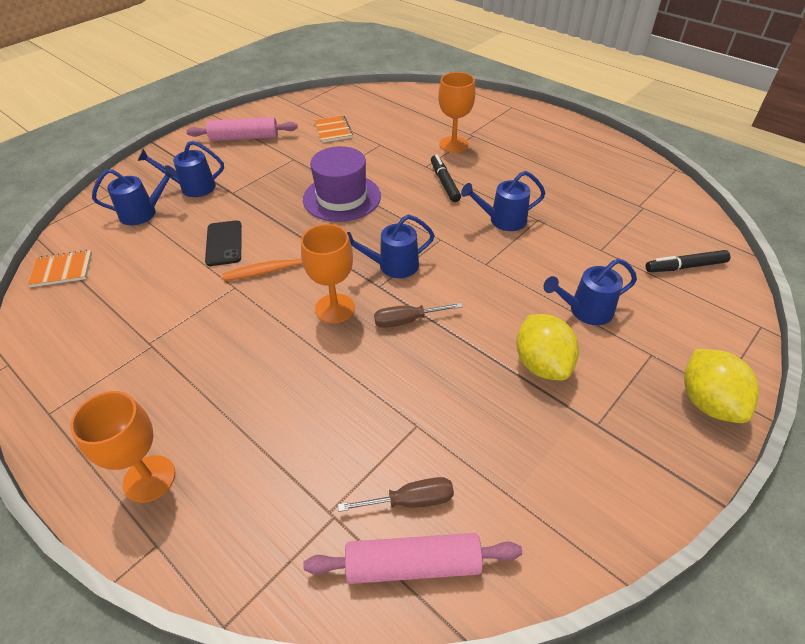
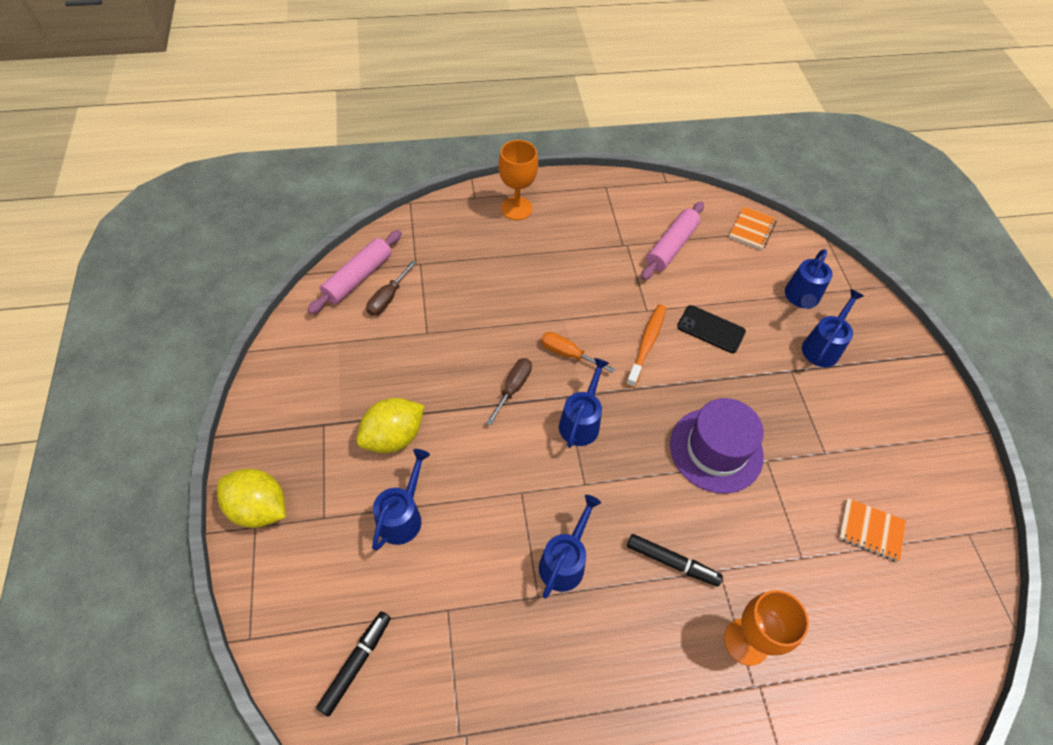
camera: 125 degrees right, 10 degrees up
(244, 138) = (905, 433): pink rolling pin -> pink rolling pin (671, 246)
(335, 308) = (567, 354): orange goblet -> orange screwdriver
(542, 364) = (393, 437): yellow lemon -> yellow lemon turned 60 degrees counterclockwise

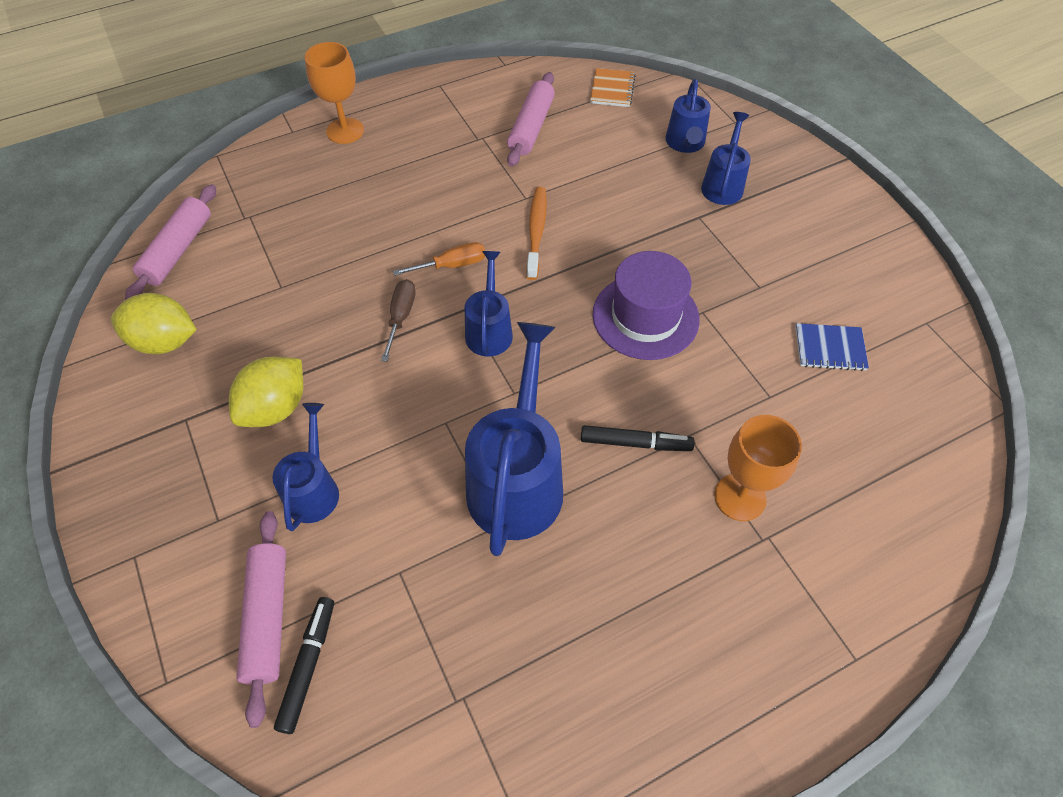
camera: 15 degrees left, 0 degrees up
(259, 508) = (133, 534): yellow lemon -> yellow lemon (165, 342)
(338, 612) = (268, 617): none -> pink rolling pin
(388, 298) = (222, 262): brown screwdriver -> none
(565, 561) = (517, 478): blue watering can -> blue watering can, size x1.80
(567, 354) = (452, 265): orange screwdriver -> orange screwdriver turned 150 degrees clockwise
(711, 329) = (601, 198): black phone -> none
(870, 530) = (830, 348): orange notebook -> blue notebook

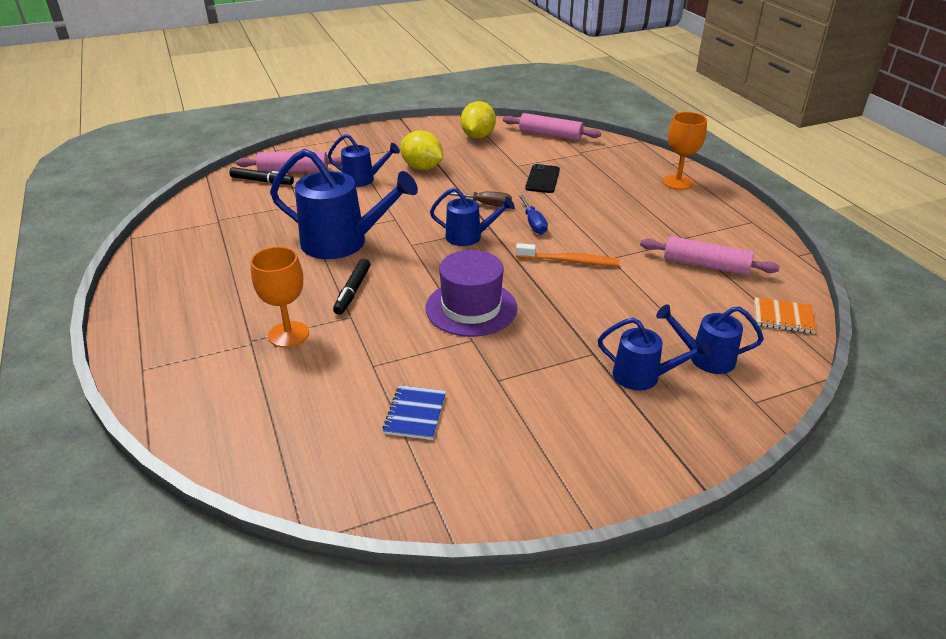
camera: 95 degrees right, 20 degrees down
(327, 257) = (542, 179): none -> black phone
(452, 265) = (533, 223): orange screwdriver -> blue screwdriver

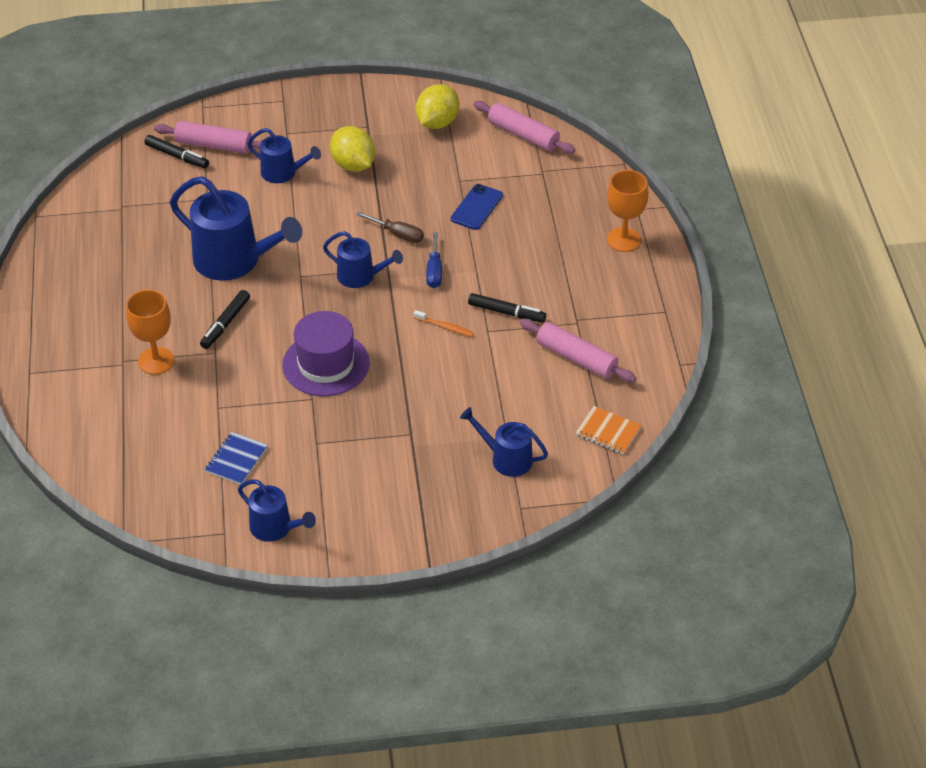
camera: 15 degrees right, 10 degrees up
(542, 179) = (477, 207): black phone -> blue phone
(569, 261) = (445, 327): orange toothbrush -> orange toothbrush, size x0.62
(618, 242) = (506, 313): none -> black marker
(643, 377) = (440, 465): blue watering can -> blue watering can (275, 528)

